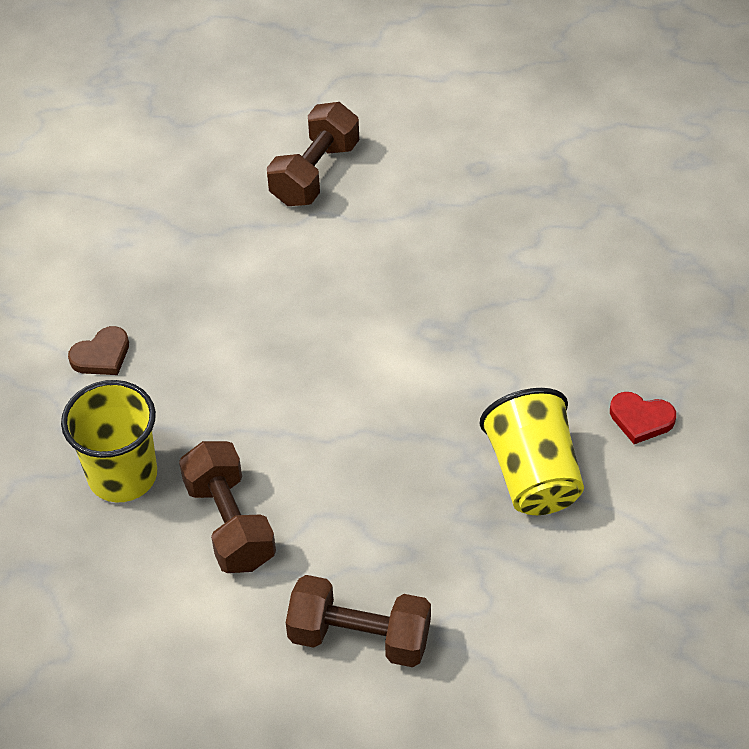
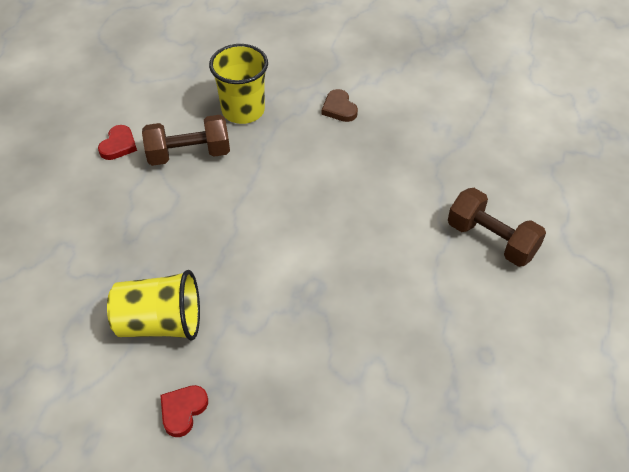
camera: 100 degrees right, 0 degrees up
(228, 626) = (118, 145): none -> red heart
(359, 637) = (81, 203): brown dumbbell -> none

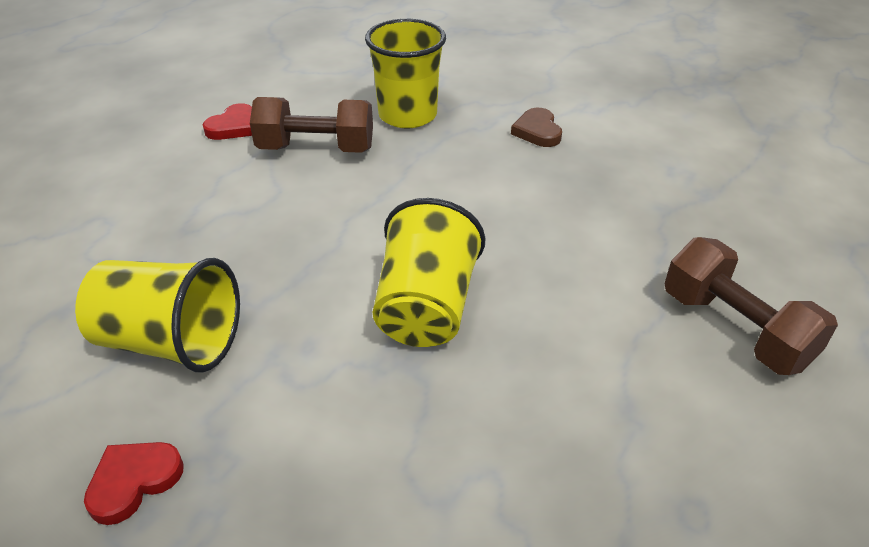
camera: 15 degrees right, 10 degrees down
(308, 264) = (426, 307): none -> yellow cup

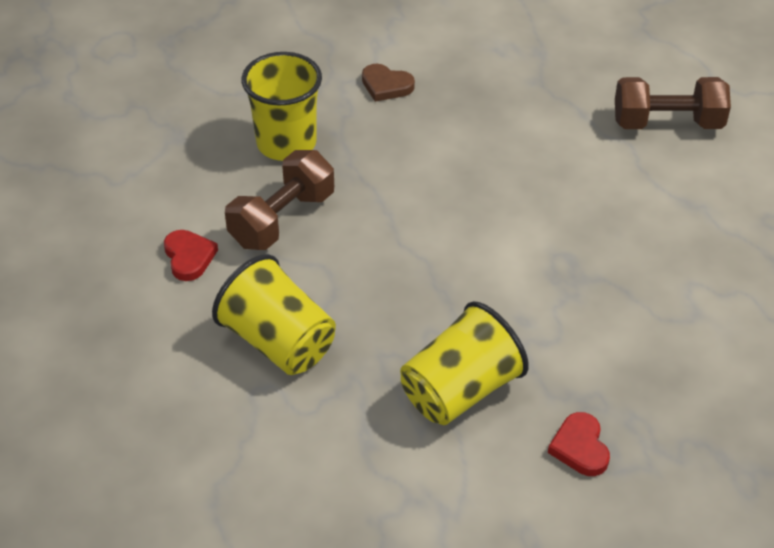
camera: 55 degrees left, 5 degrees up
(426, 307) = (535, 246): yellow cup -> yellow cup (278, 342)

